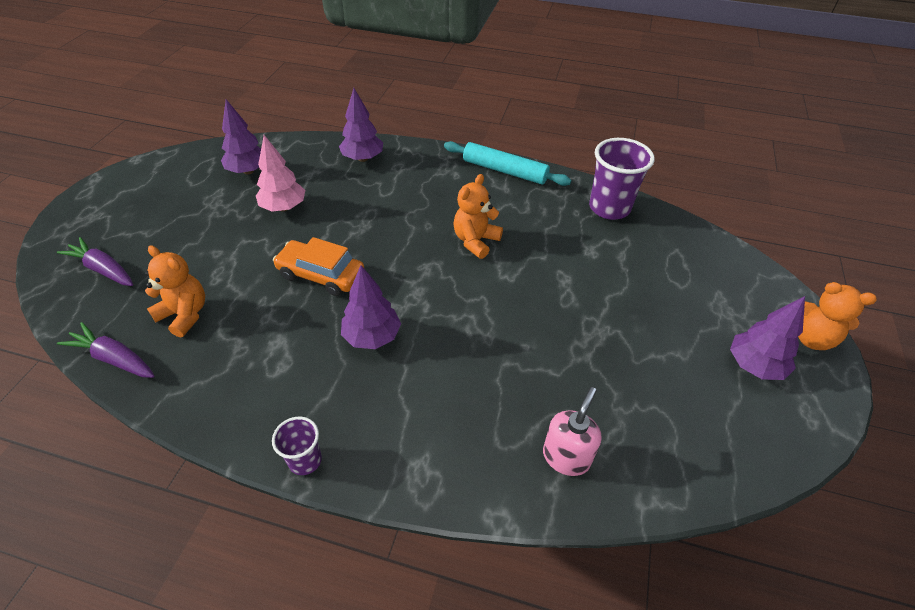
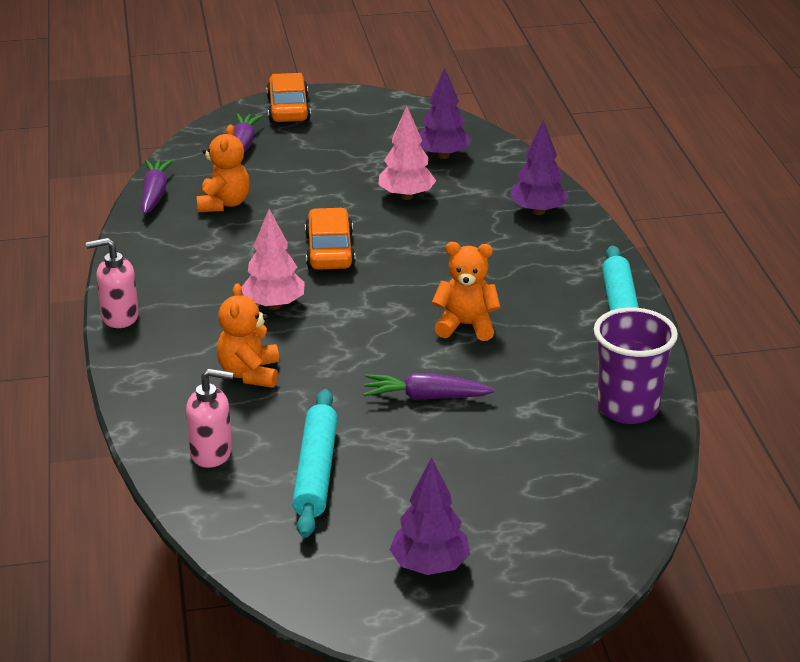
camera: 65 degrees right, 15 degrees down
(81, 222) = (288, 109): none -> orange car
(305, 460) = (119, 317): purple cup -> pink soap dispenser
(372, 337) = (273, 305): purple tree -> pink tree
(552, 293) = (425, 397): none -> purple carrot
(620, 392) = (315, 472): none -> turquoise rolling pin
(810, 338) = (518, 610): orange teddy bear -> orange teddy bear (250, 374)

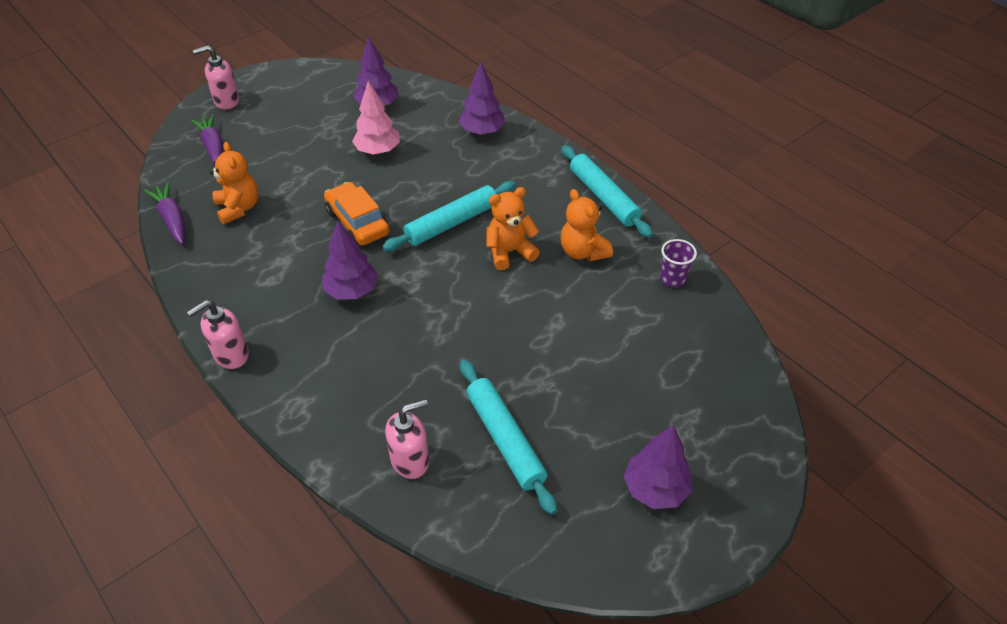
camera: 30 degrees left, 15 degrees up
(250, 374) = (382, 366): orange teddy bear -> orange teddy bear (583, 252)
(273, 305) = (352, 291): pink tree -> purple tree
(288, 109) = (226, 101): orange car -> pink soap dispenser
(425, 397) = (531, 330): purple carrot -> none
(427, 282) = (451, 223): none -> turquoise rolling pin
(628, 408) = (672, 279): purple cup -> purple cup, size x0.54

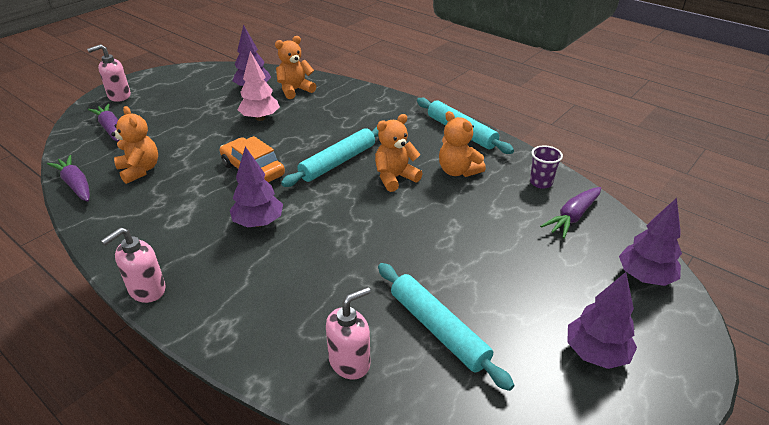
camera: 10 degrees left, 10 degrees down
(425, 114) = (295, 90): none -> orange teddy bear
(482, 131) = (346, 98): purple tree -> purple tree (644, 277)
(692, 329) = (572, 217): none -> purple carrot

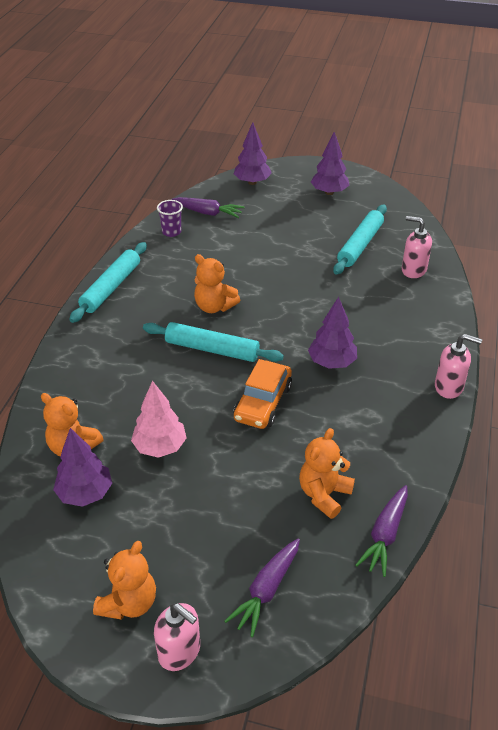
camera: 115 degrees left, 5 degrees up
(458, 171) = (181, 275): orange teddy bear -> orange teddy bear (129, 603)

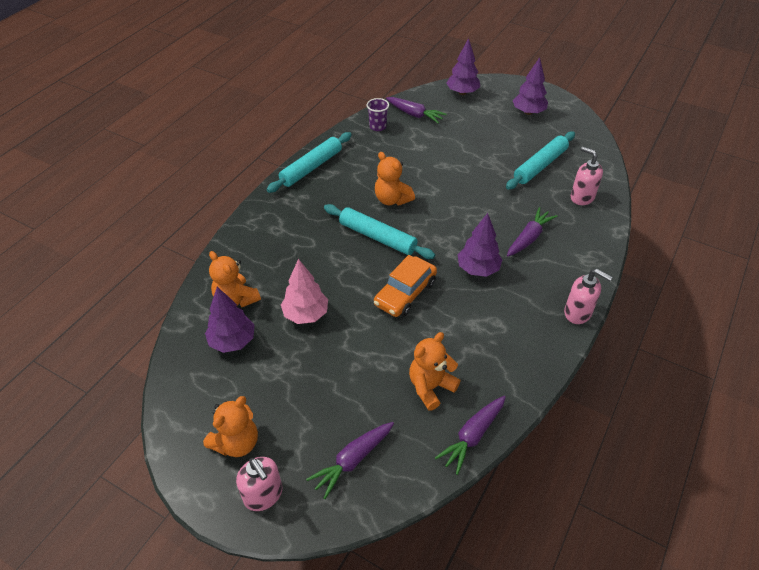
camera: 15 degrees right, 5 degrees up
(374, 320) = (529, 238): none -> purple carrot

